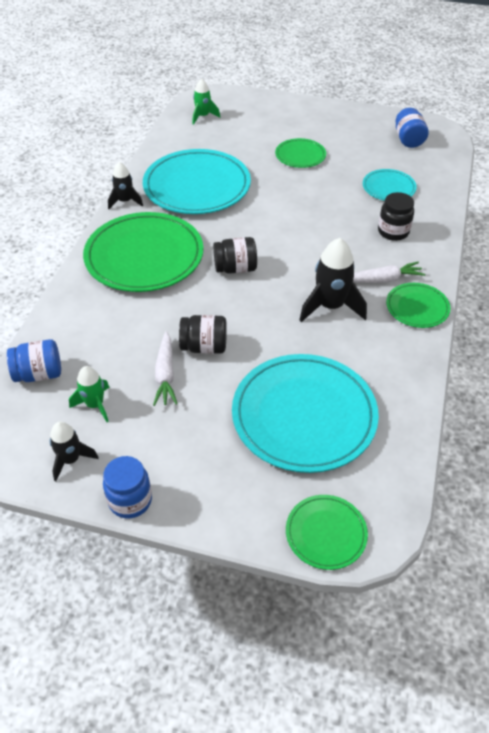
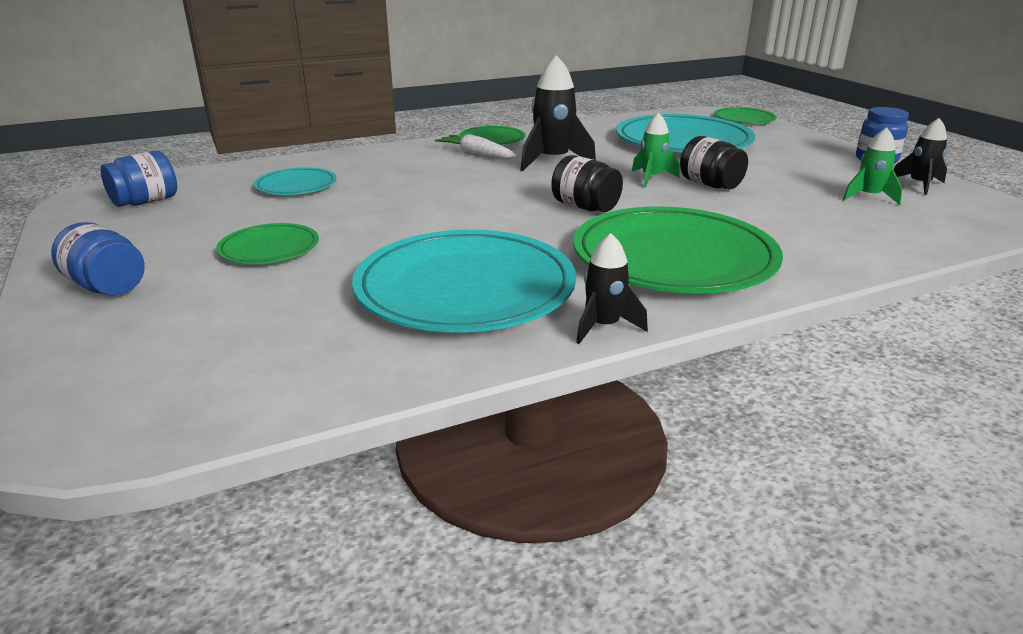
camera: 130 degrees left, 20 degrees down
(39, 374) = (923, 231): blue jar -> blue jar (107, 287)
(165, 374) = (772, 186): white carrot -> none
(203, 116) = (194, 386): green rocket -> green rocket (652, 178)
(393, 232) = (388, 166): black jar -> none

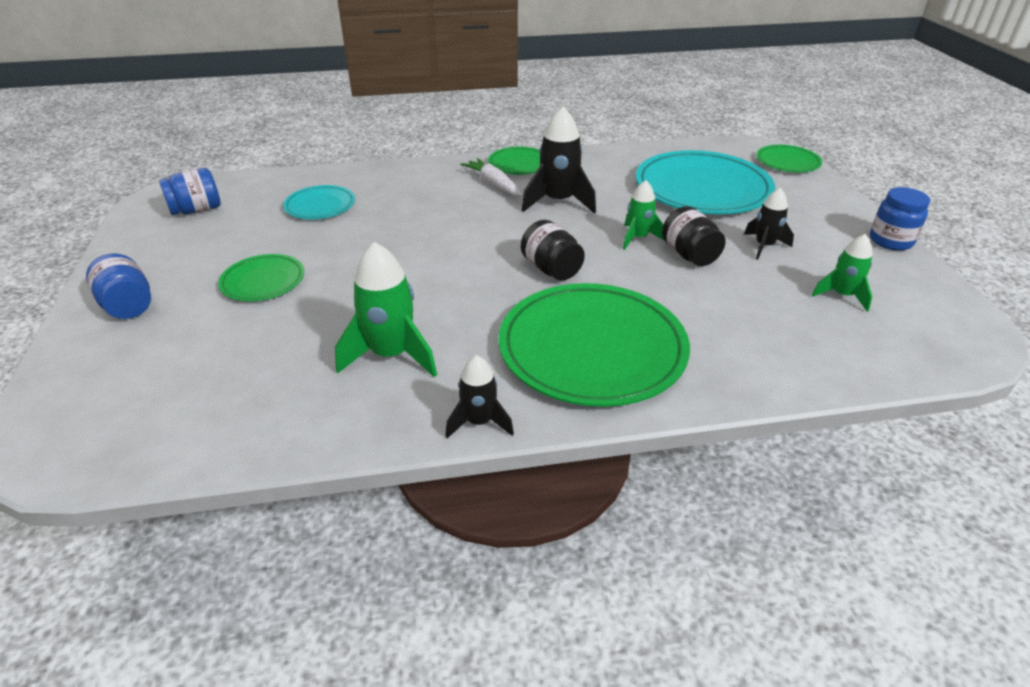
camera: 15 degrees right, 10 degrees up
(465, 288) = (391, 355): turquoise plate -> green rocket
(919, 185) = (911, 285): black rocket -> black rocket (764, 246)

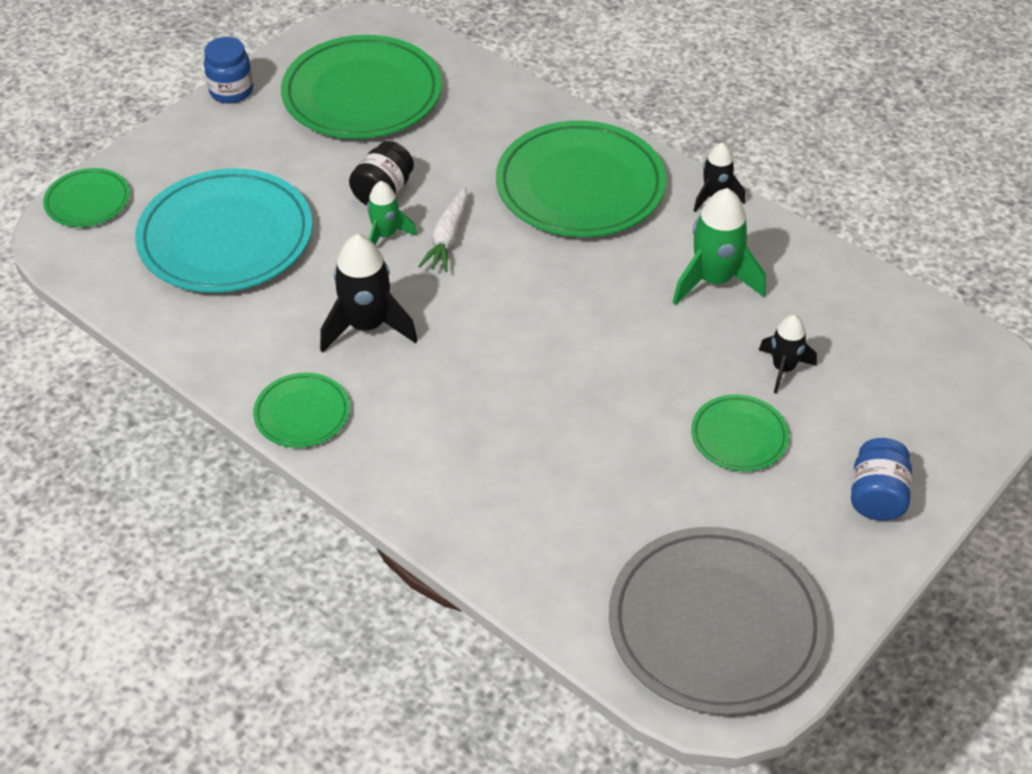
camera: 130 degrees left, 10 degrees up
(196, 210) = (715, 624): blue jar -> grey plate
(320, 206) = (583, 516): turquoise plate -> none
(493, 184) = (378, 402): white carrot -> white carrot (447, 237)
(551, 269) = (501, 262): black jar -> none
(764, 246) = (318, 156): black rocket -> black rocket (783, 368)
(842, 295) = (362, 94): green rocket -> green plate

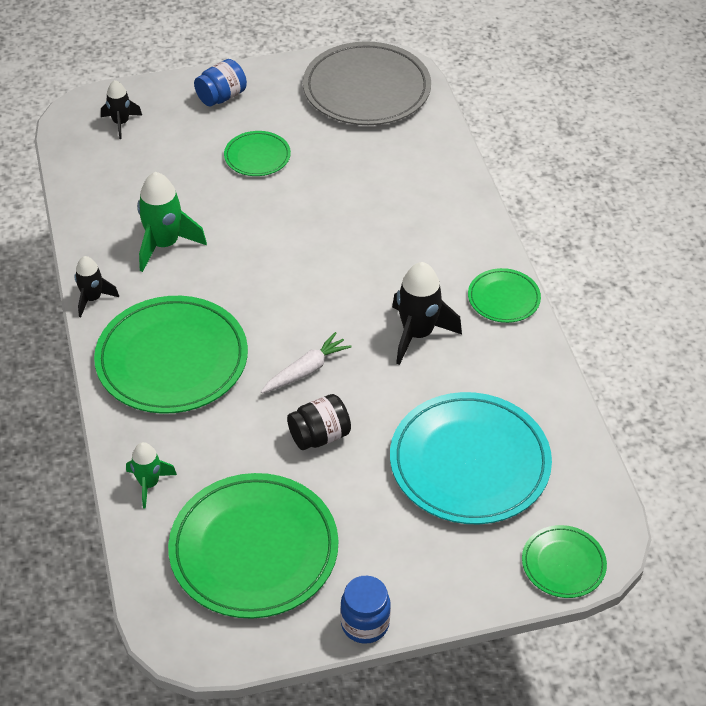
camera: 145 degrees left, 0 degrees up
(385, 235) = (348, 397): green rocket -> green rocket (149, 484)
(783, 368) = (189, 175): black rocket -> black rocket (121, 123)

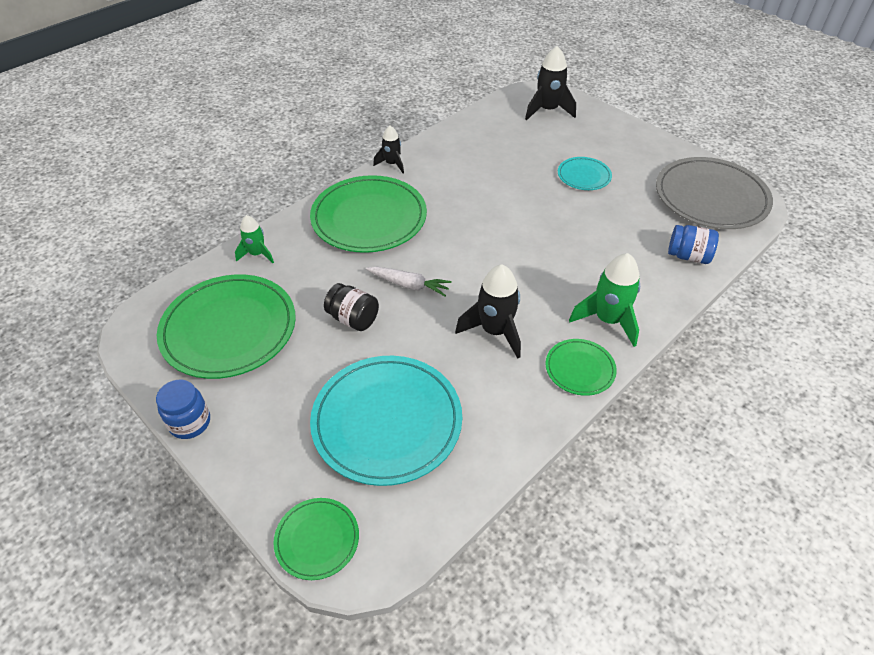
camera: 60 degrees right, 0 degrees up
(121, 123) = (548, 110): black rocket -> black rocket, size x1.65
(164, 244) = (464, 172): green rocket -> green rocket (608, 320)
(221, 97) = (619, 138): blue jar -> blue jar (688, 256)
(257, 156) = (584, 176): green plate -> turquoise plate

